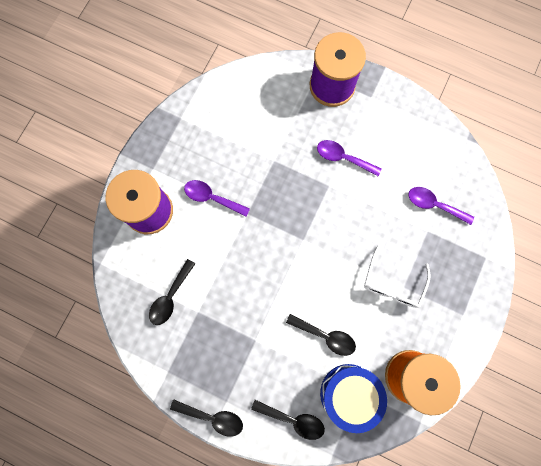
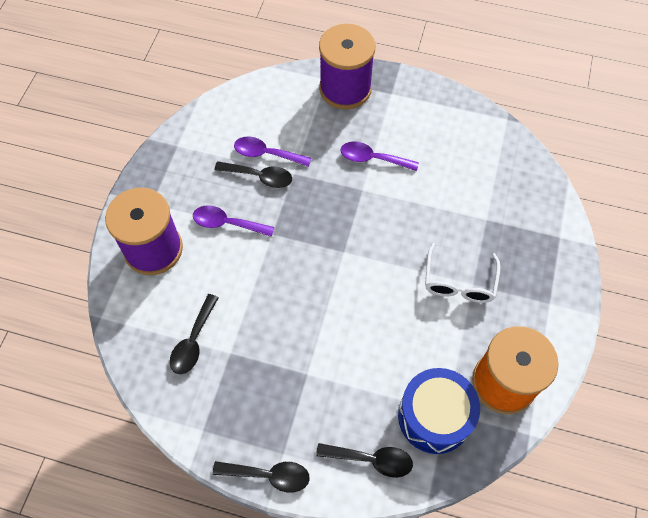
camera: 10 degrees left, 15 degrees down
(325, 336) = (391, 354): black spoon -> black spoon (259, 177)
(434, 205) = (487, 191): purple spoon -> purple spoon (267, 154)

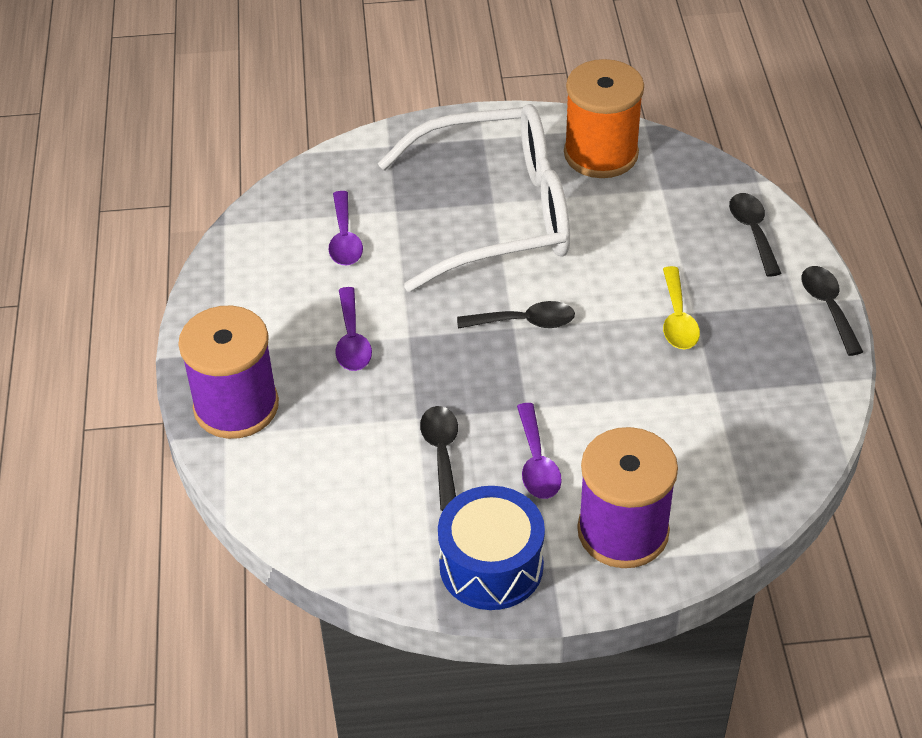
camera: 110 degrees left, 15 degrees down
(193, 341) = (723, 433): black spoon -> black spoon (524, 322)
(267, 154) = (398, 459): purple spoon -> purple spoon (344, 238)
(306, 359) = (677, 318): none -> yellow spoon
(434, 416) = (673, 196): blue drum -> blue drum (491, 565)
(459, 282) = (498, 214): white glasses -> white glasses, size x2.20

